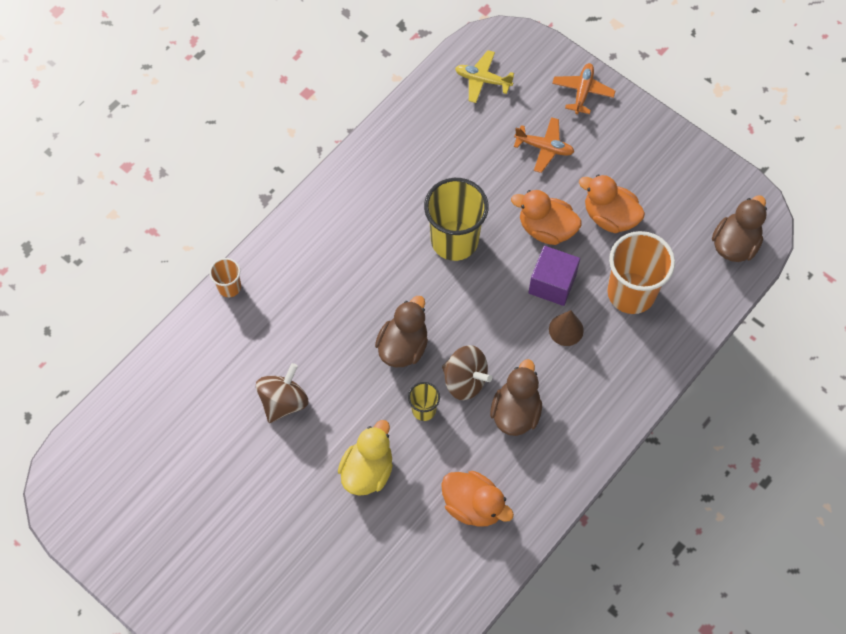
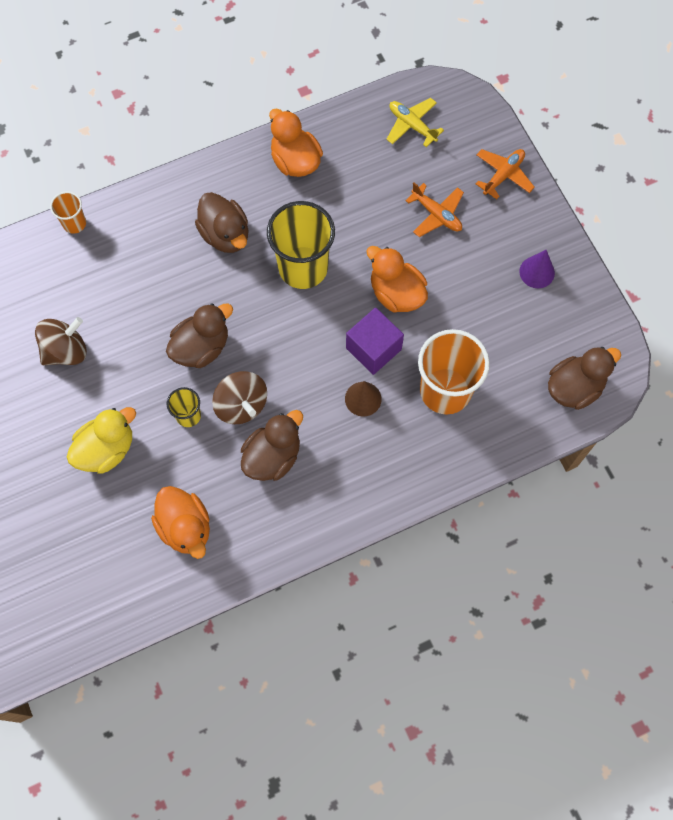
camera: 25 degrees right, 5 degrees up
(371, 240) = (225, 234): none -> brown duck
(609, 216) = (464, 307): orange duck -> orange duck (295, 161)
(653, 161) = (537, 272): none -> purple cone

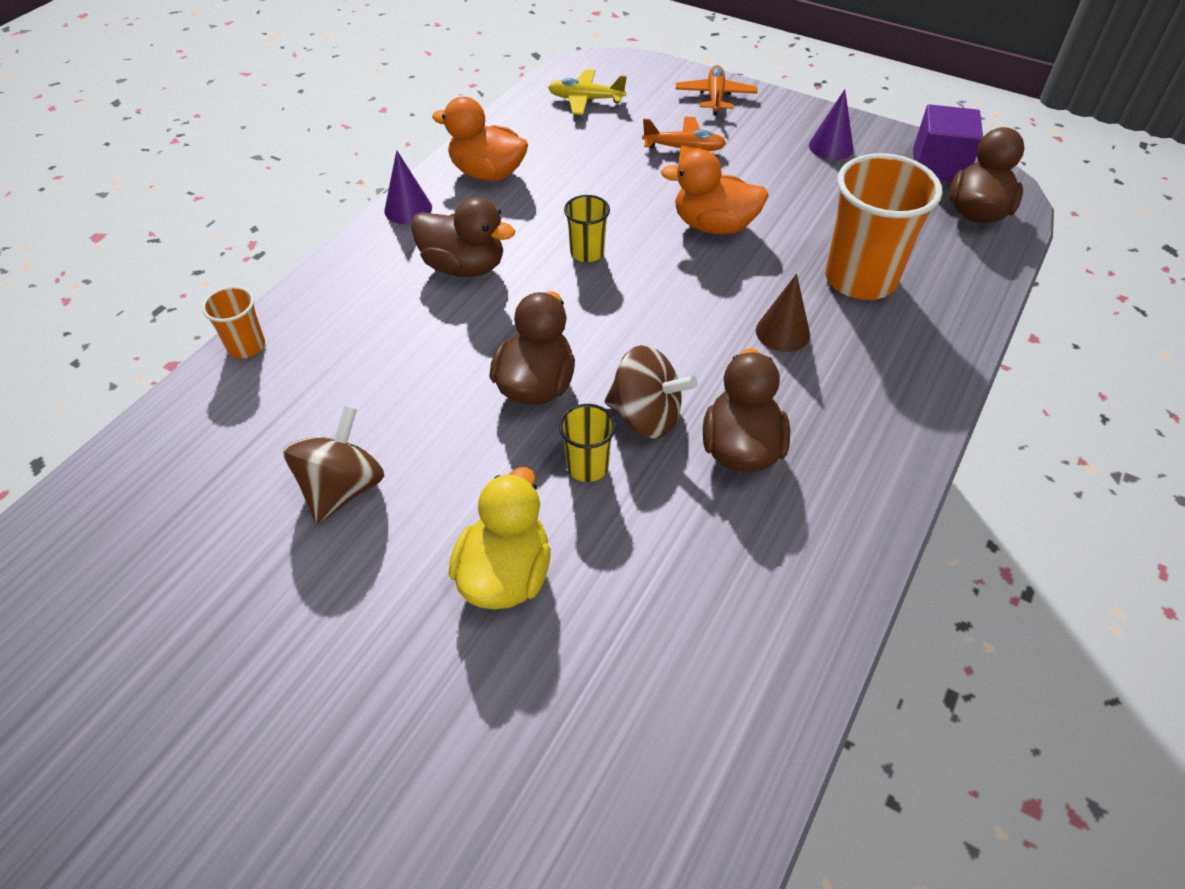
camera: 35 degrees left, 20 degrees down
(185, 527) = (711, 603): orange duck -> none
(226, 165) = (408, 209): none -> purple cone
(303, 267) = (587, 252): yellow cup -> yellow cup, size x0.49
(373, 349) = (743, 282): purple cube -> purple cube (938, 166)

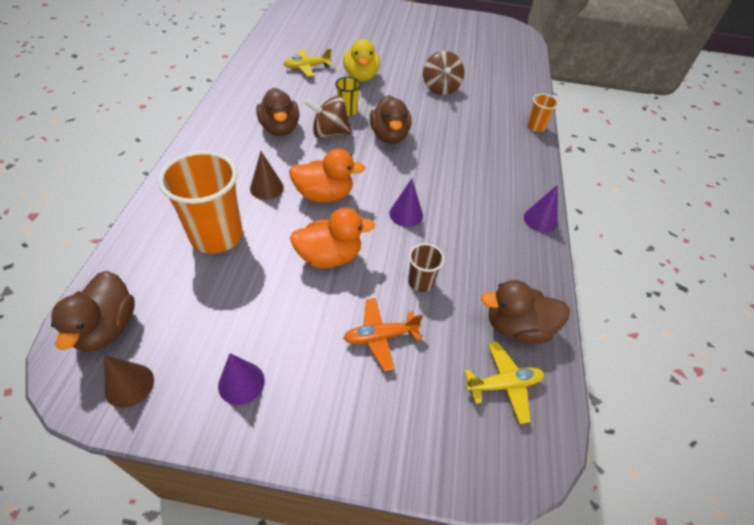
camera: 155 degrees right, 0 degrees up
(464, 267) = (472, 188): brown duck -> brown duck (517, 327)
(487, 173) = (516, 264): orange duck -> orange duck (324, 195)
(587, 252) = (406, 214): yellow cup -> purple cone
(614, 181) = (420, 282): none -> brown cup
(631, 646) = (307, 67): none -> yellow plane
(715, 97) = (378, 436): orange plane -> none
(938, 166) = (129, 385): purple cube -> brown cone

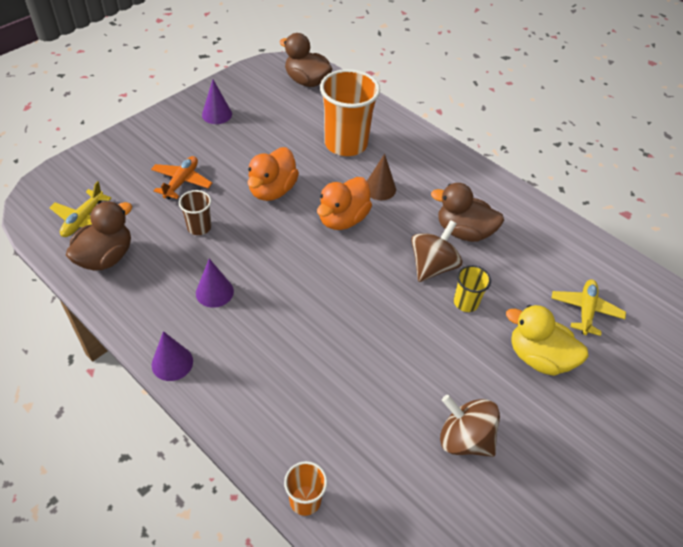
camera: 125 degrees right, 0 degrees up
(129, 385) = (259, 79): brown cone -> none
(389, 136) = (394, 314): brown duck -> none
(406, 214) = (273, 260): purple cone -> purple cone (214, 292)

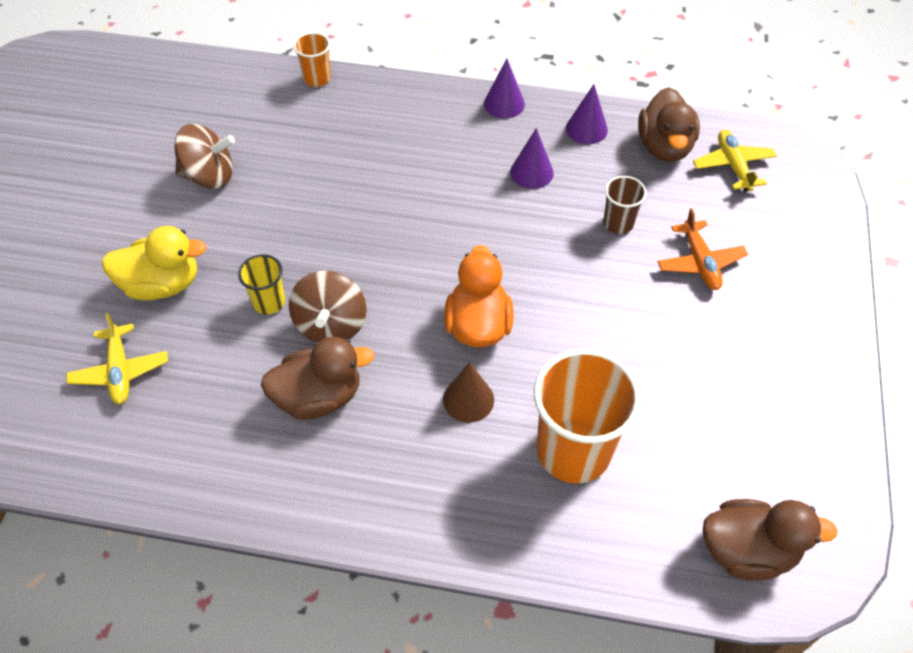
camera: 150 degrees right, 5 degrees up
(217, 114) = (785, 387): purple cone -> purple cone (586, 129)
(272, 190) = (592, 314): orange duck -> none

